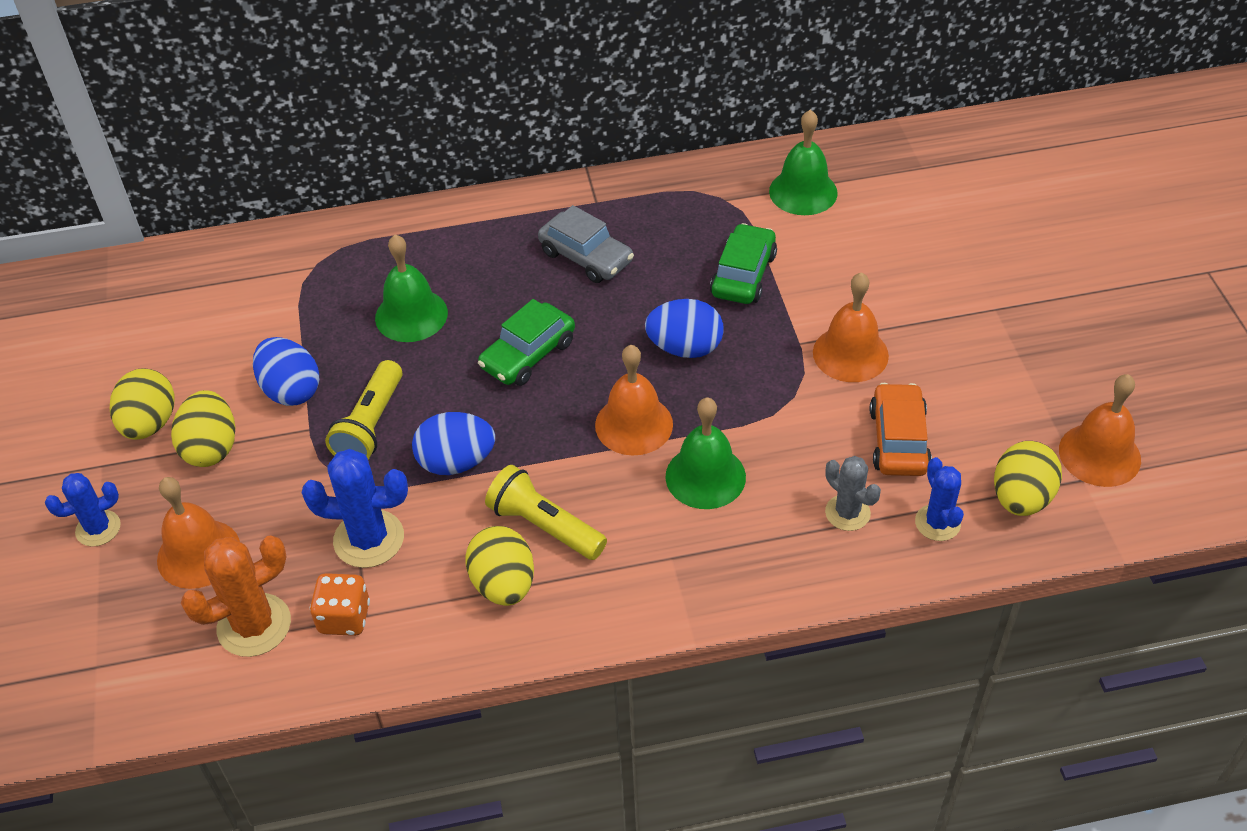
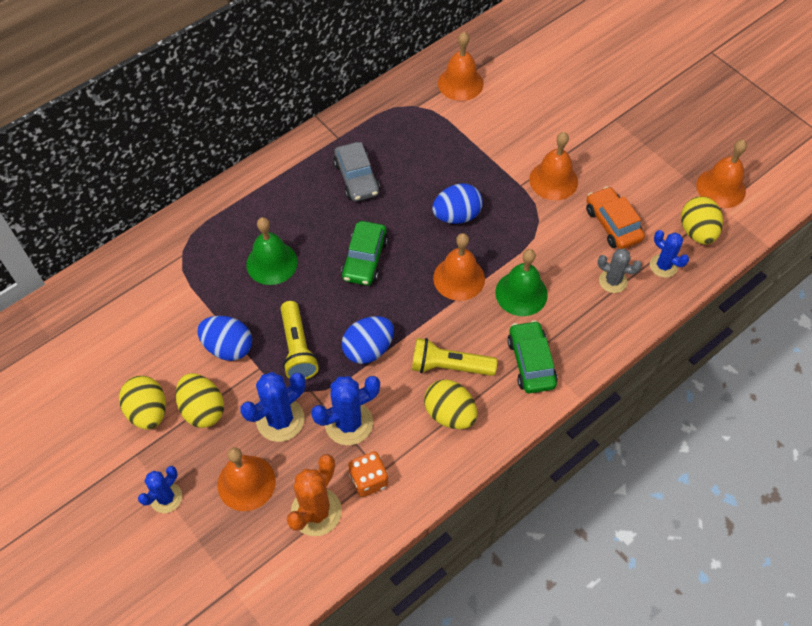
camera: 30 degrees left, 10 degrees up
(290, 499) = (280, 420): none -> blue cactus
(586, 257) = (357, 178): grey car -> grey car turned 60 degrees clockwise
(743, 274) = (460, 153): green car -> green car (531, 362)
(803, 192) = (460, 83): green bell -> orange bell

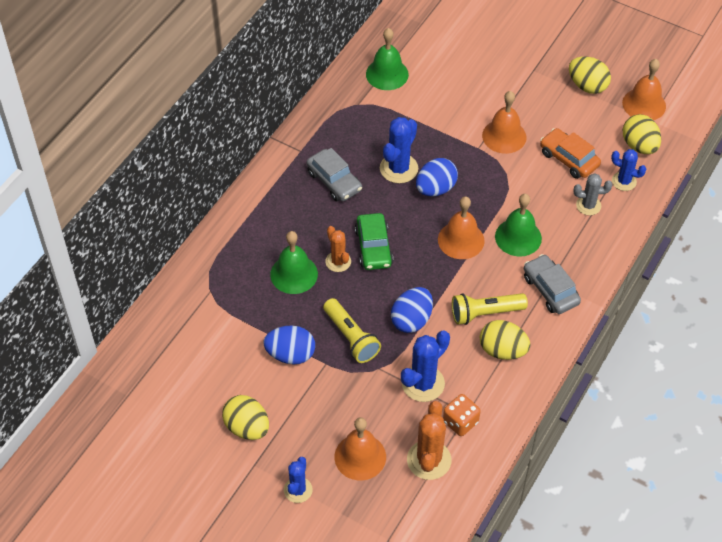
camera: 20 degrees left, 5 degrees down
(203, 409) = (294, 411): yellow egg -> yellow egg (587, 86)
(280, 420) = (364, 399): blue cactus -> blue cactus (398, 168)
(322, 263) = (338, 261): none -> orange cactus
(460, 83) = (387, 74): orange bell -> green bell
(531, 362) = (550, 290): green car -> grey car

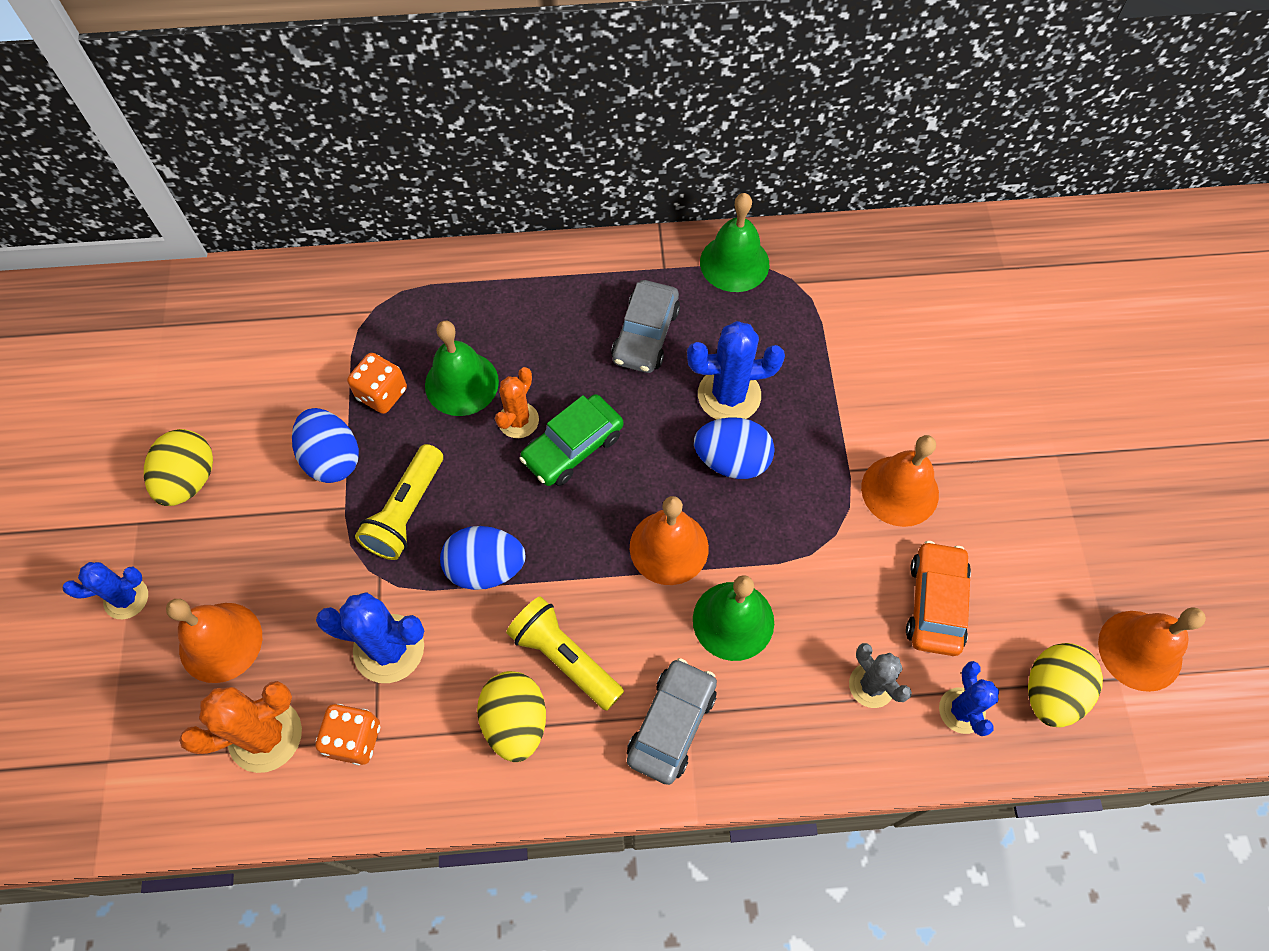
camera: 55 degrees right, 10 degrees up
(269, 312) = (382, 394): none -> orange dice
(387, 74) = (877, 283): green bell -> green bell (734, 263)
(587, 86) = (1097, 546): yellow egg -> none

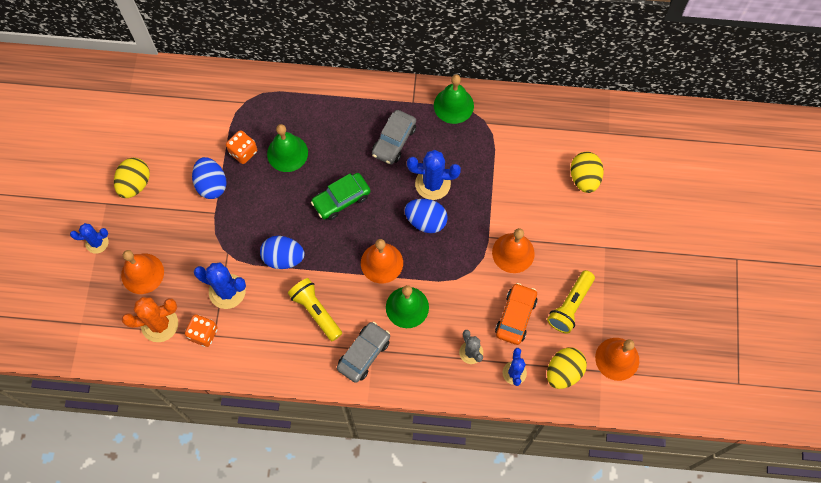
camera: 10 degrees right, 5 degrees up
(406, 512) = (246, 220): yellow flashlight -> yellow flashlight (570, 306)
(515, 722) = (285, 339): yellow egg -> yellow egg (584, 178)
(518, 420) = (314, 179): orange cactus -> none

